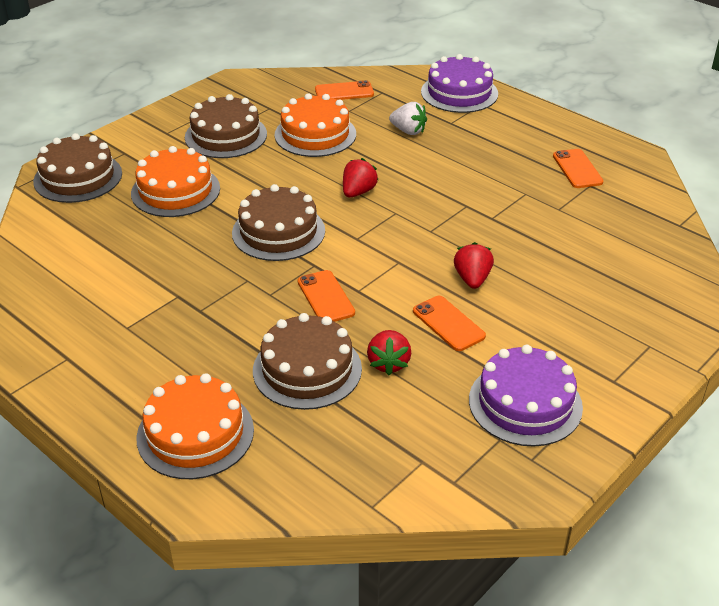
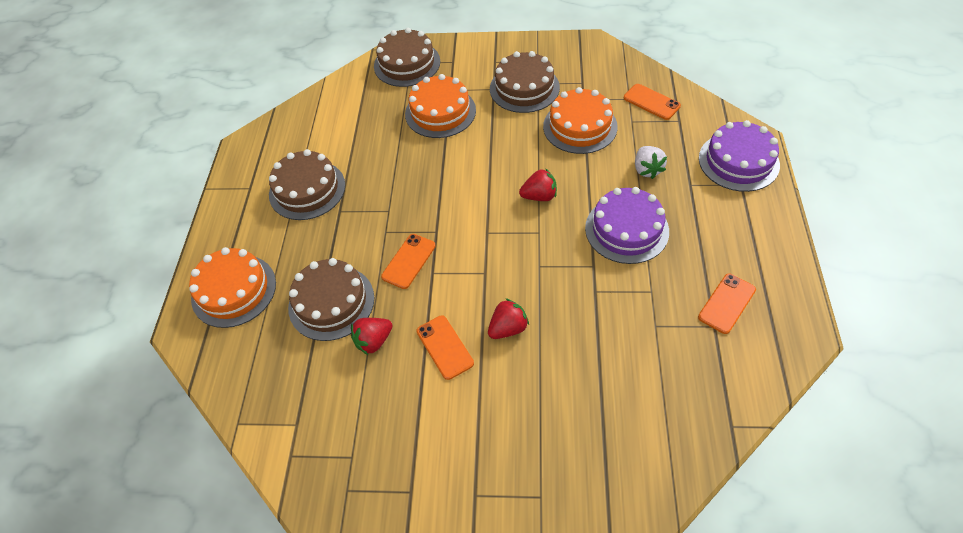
camera: 55 degrees right, 15 degrees up
(278, 232) = (451, 189): brown cake -> brown cake (307, 189)
(448, 323) = (445, 347): orange phone -> orange phone turned 45 degrees counterclockwise
(525, 403) = (400, 450): purple cake -> purple cake (626, 229)

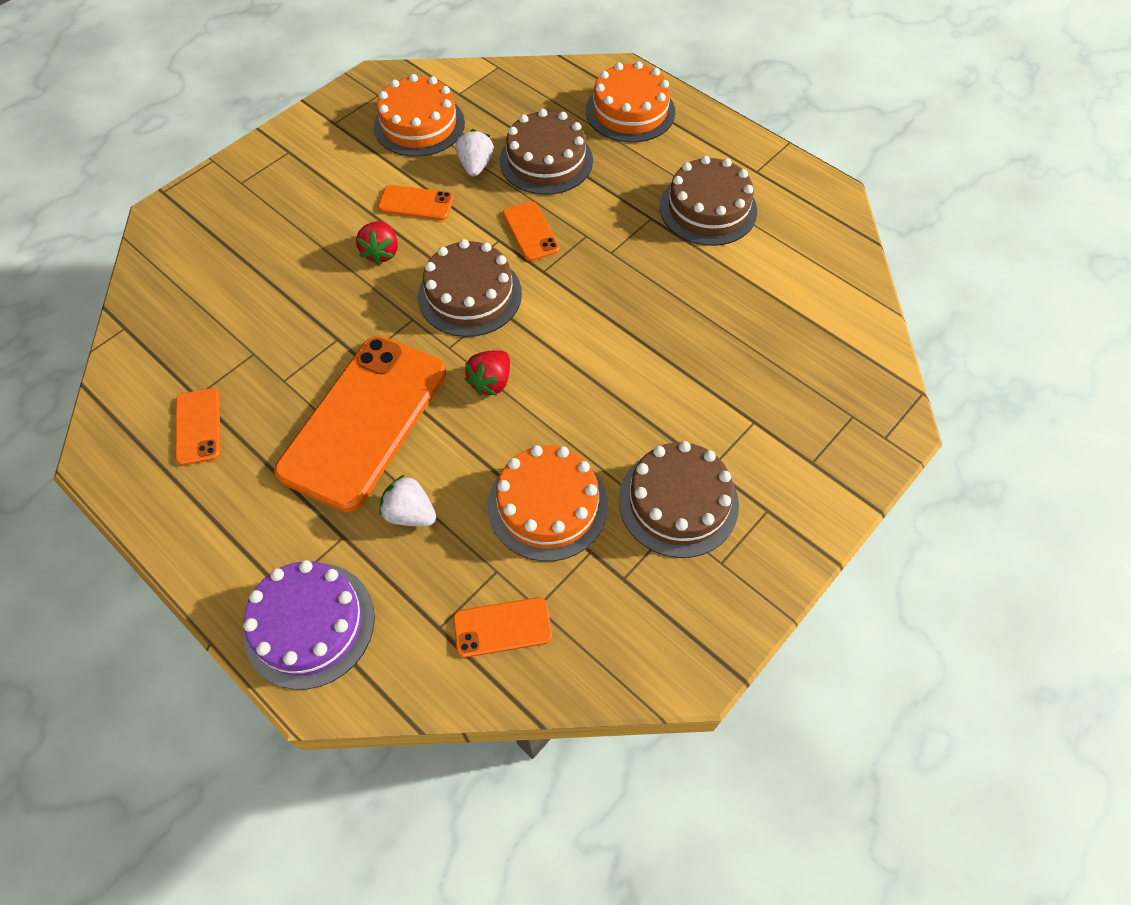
camera: 125 degrees right, 5 degrees up
(374, 341) = (476, 166): red strawberry -> white strawberry
(407, 64) = (853, 410): brown cake -> brown cake (470, 295)
(440, 112) = (719, 384): orange cake -> orange cake (419, 124)
(626, 229) = (364, 421): purple cake -> orange phone

